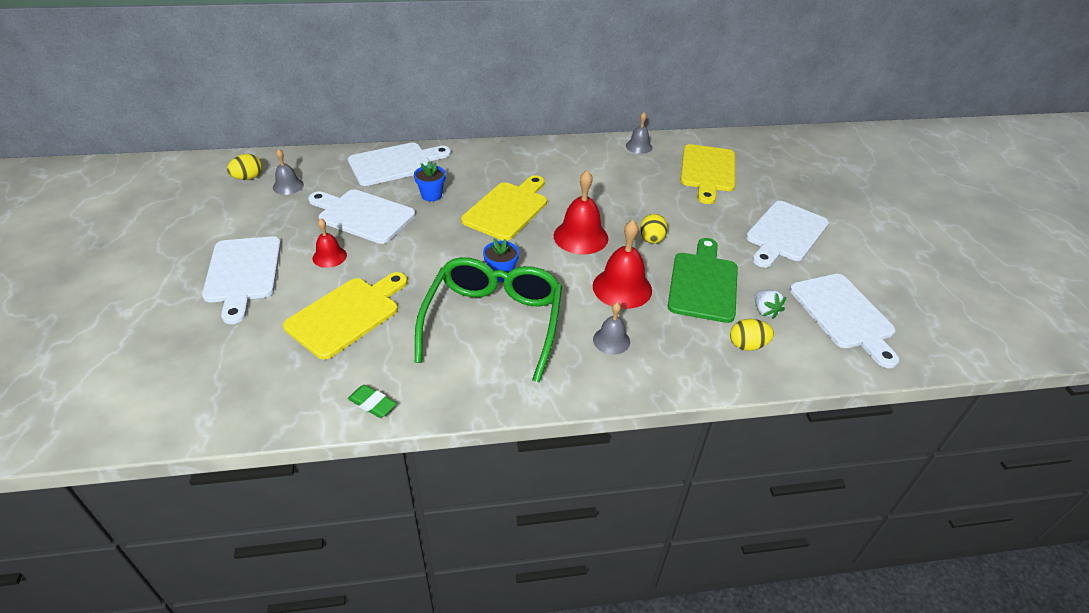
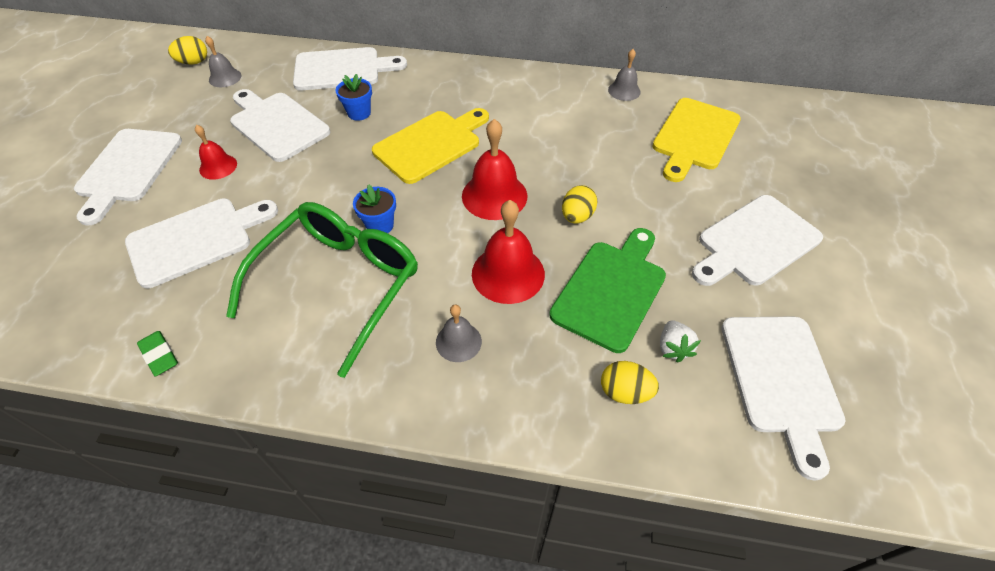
camera: 20 degrees right, 10 degrees up
(347, 314) = (196, 239): yellow cutting board -> white cutting board

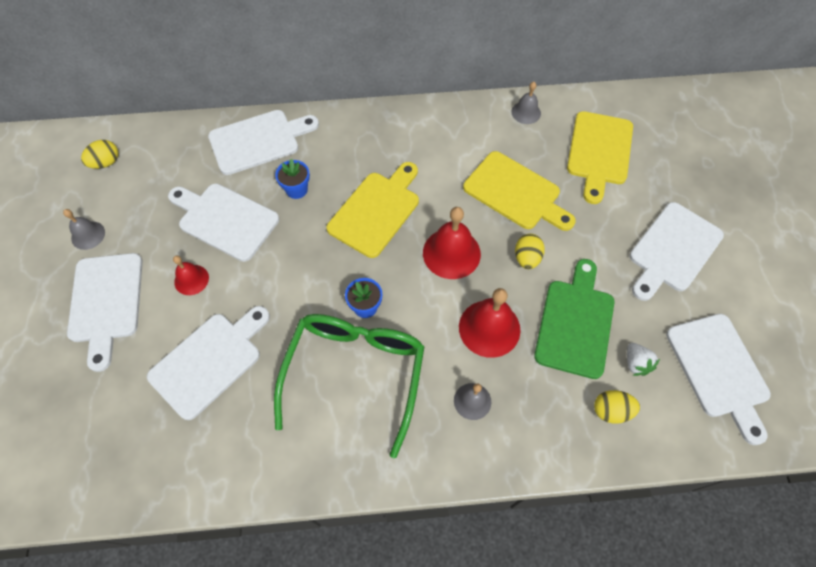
camera: 15 degrees left, 10 degrees up
(159, 355) = (234, 478): green eraser -> none
(225, 77) = (147, 175): grey bell -> grey bell (88, 235)
(586, 156) = (515, 193): none -> yellow cutting board

